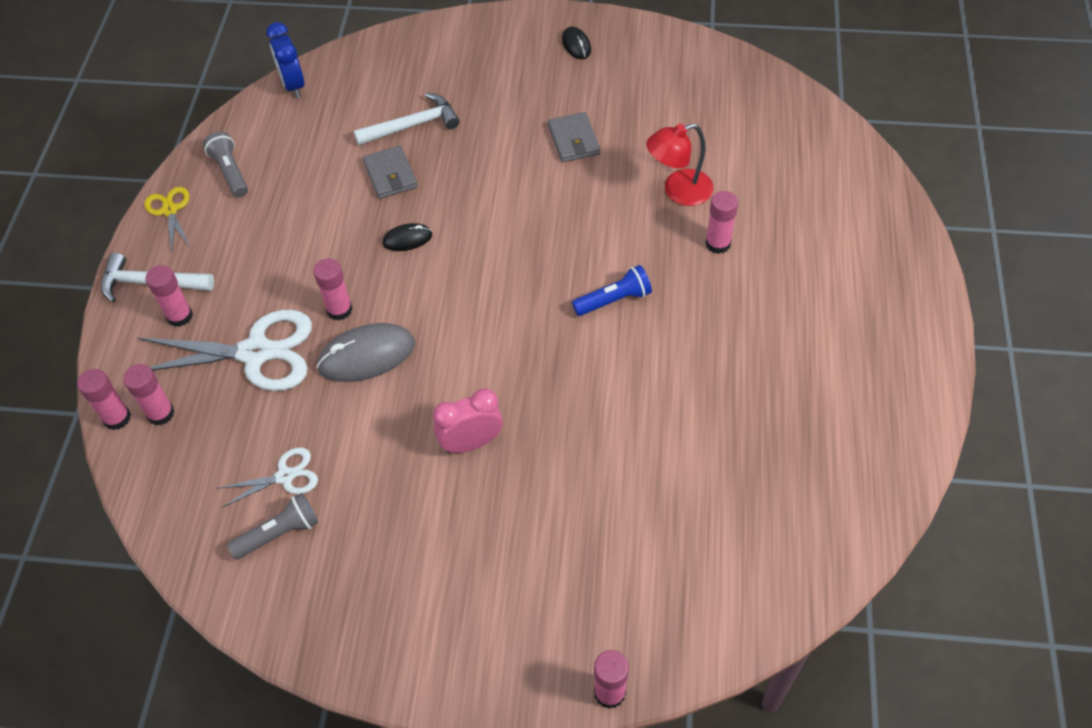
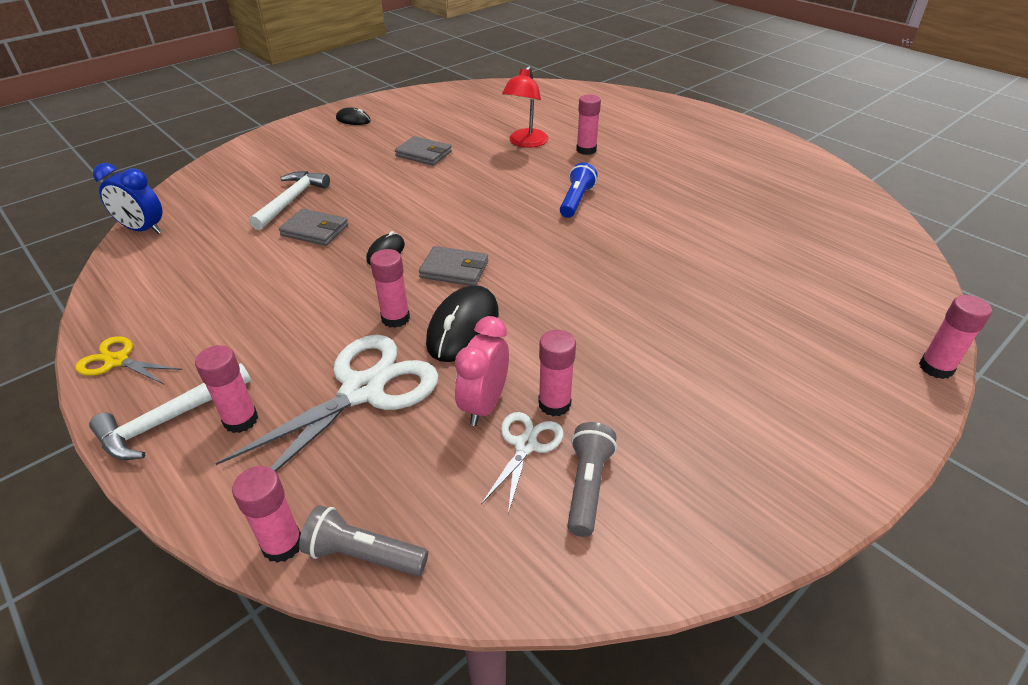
camera: 50 degrees left, 15 degrees down
(160, 413) = (330, 501): pink glue stick -> pink glue stick (554, 404)
(230, 172) = (152, 304): grey flashlight -> grey flashlight (363, 555)
(366, 355) = (463, 327): grey mouse -> black mouse
(428, 297) = (454, 269): none -> grey wallet
(471, 443) = (621, 318): pink clock -> pink clock (484, 405)

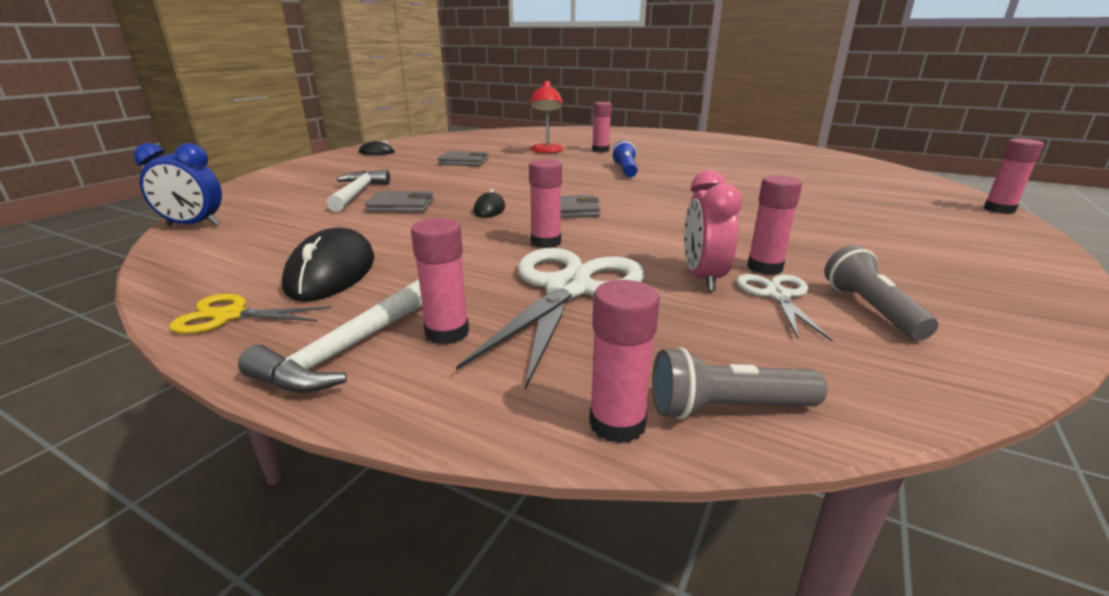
camera: 20 degrees left, 15 degrees down
(463, 327) = (619, 239): black mouse -> black mouse (332, 272)

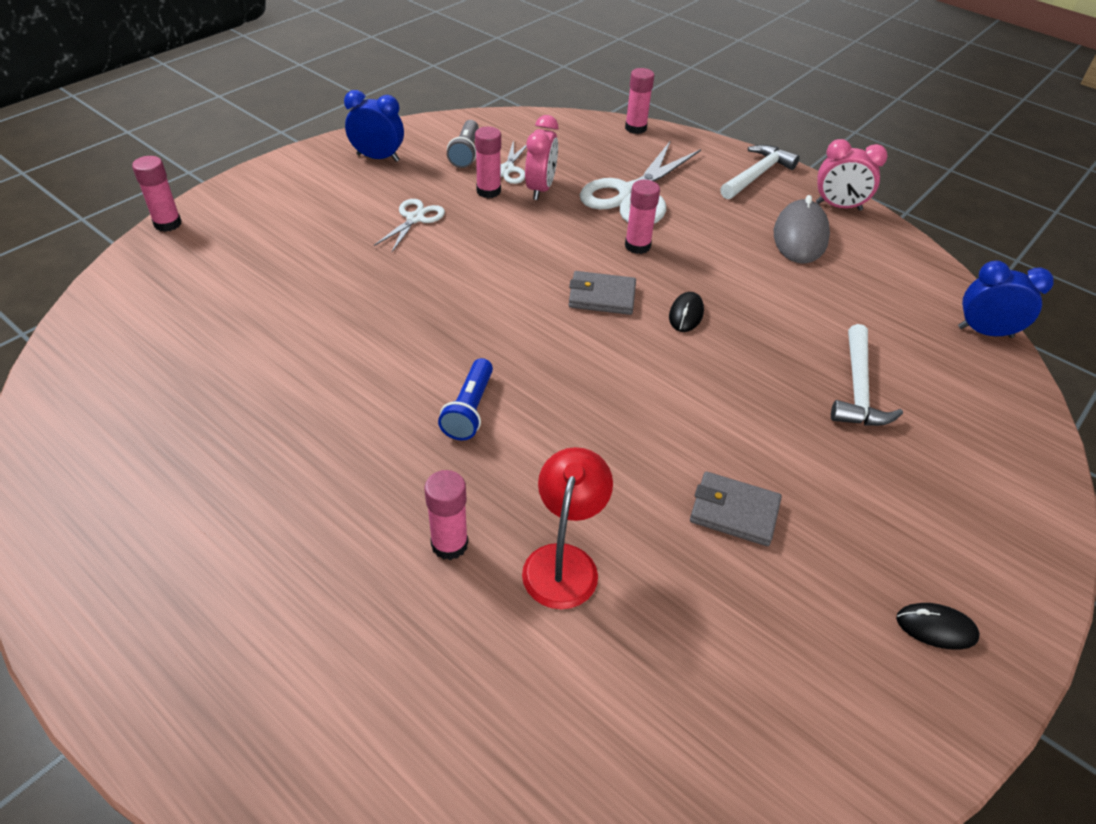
camera: 170 degrees left, 20 degrees up
(230, 316) = (838, 206): yellow scissors -> pink clock
(332, 272) = (800, 236): black mouse -> grey mouse
(401, 206) = (787, 341): grey wallet -> none
(447, 333) = (708, 176): pink glue stick -> none
(727, 408) = (589, 126): grey flashlight -> none
(802, 236) = (415, 218): none -> white scissors
(968, 284) = (378, 158): none -> blue clock

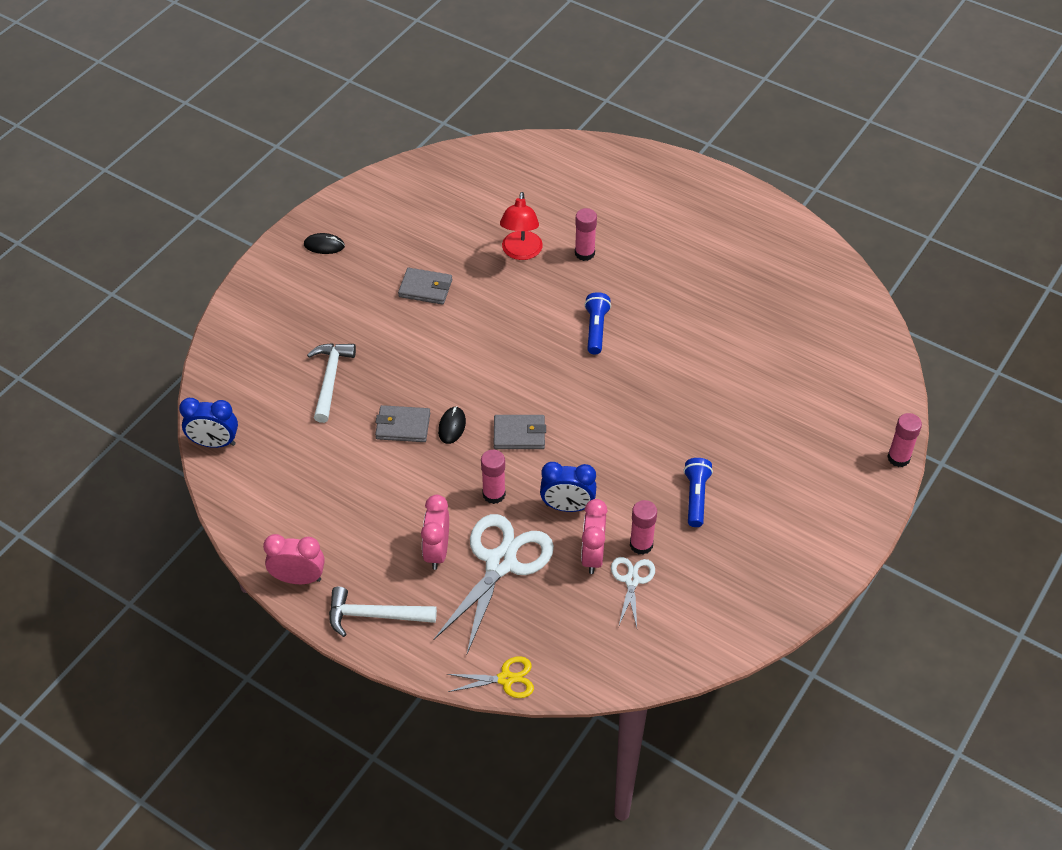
camera: 175 degrees right, 5 degrees up
(378, 158) = (764, 577): blue clock -> blue clock (567, 507)
(415, 218) = (695, 497): white scissors -> blue flashlight
(466, 153) = (680, 600): grey flashlight -> none
(635, 128) = (506, 679): pink glue stick -> yellow scissors
(699, 209) = (437, 551): none -> pink clock
(748, 322) = (403, 426): none -> grey wallet
(757, 175) = (375, 615): white hammer -> white hammer turned 60 degrees clockwise
(800, 236) = (344, 530): grey mouse -> none

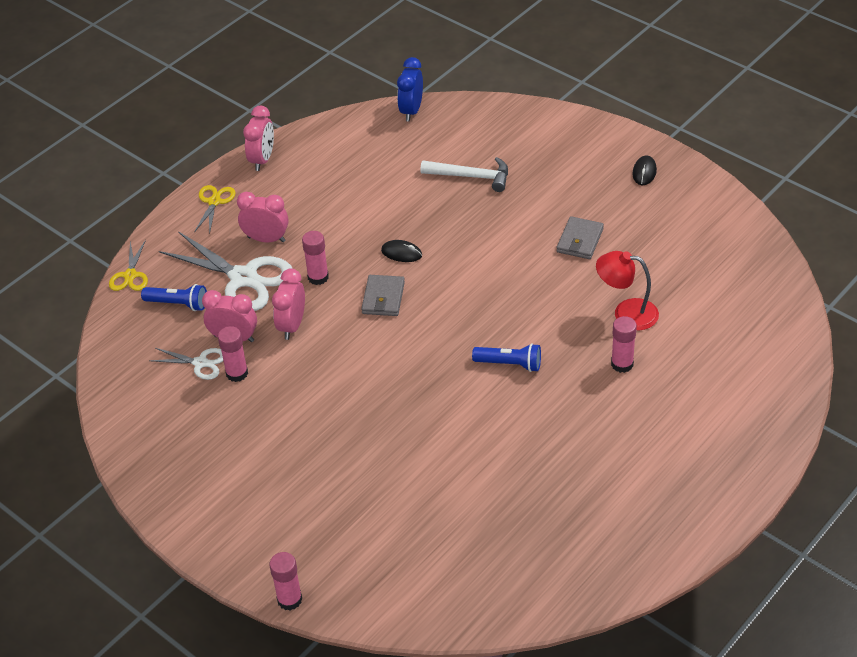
camera: 100 degrees right, 5 degrees down
(375, 615) = (214, 202): white hammer -> yellow scissors
(403, 426) = (408, 221): grey wallet -> none
(567, 507) = (292, 325): blue clock -> pink clock
(695, 497) = (280, 419): blue flashlight -> blue flashlight (178, 304)

